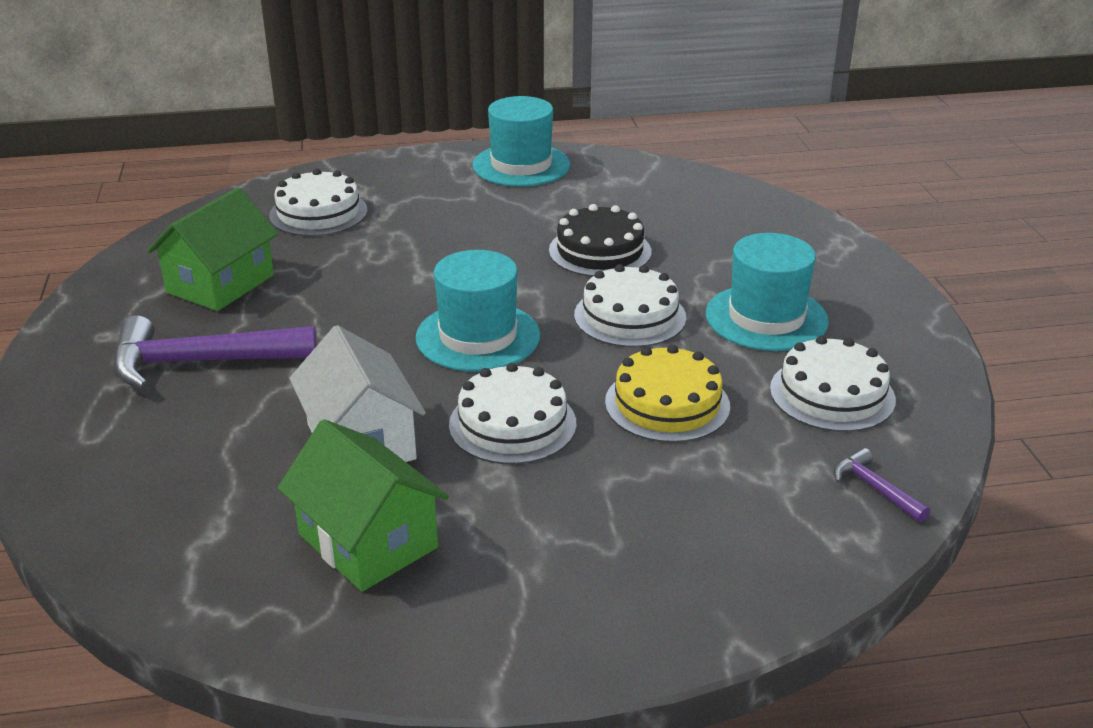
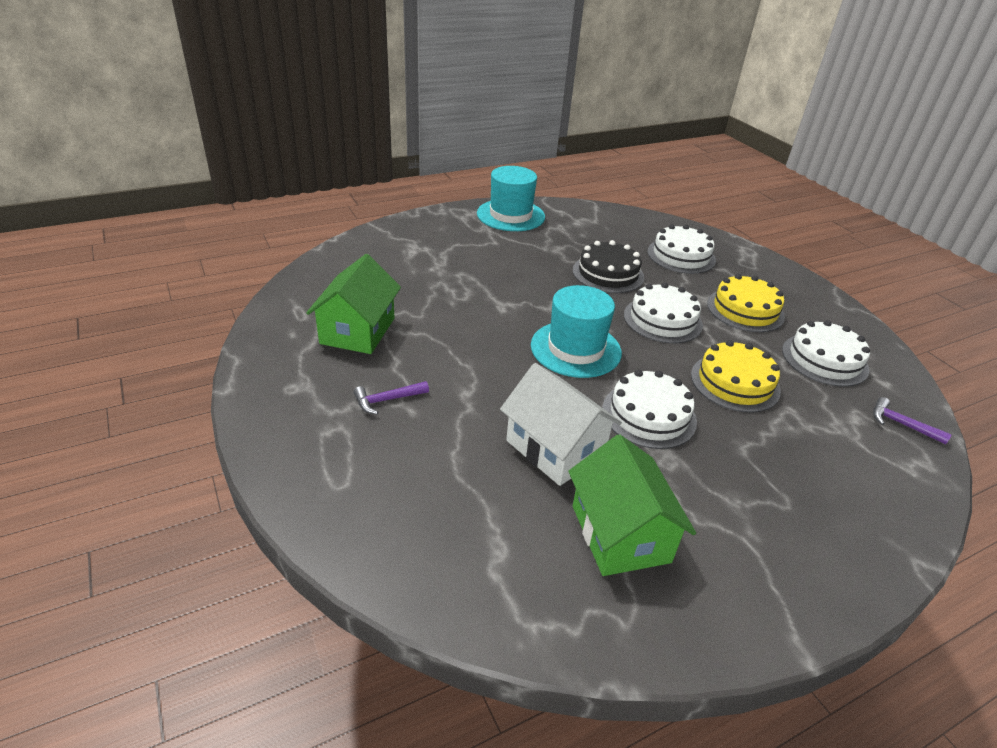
camera: 20 degrees left, 5 degrees up
(201, 362) = (387, 400): purple hammer -> purple hammer, size x0.46
(318, 213) = (393, 264): white cake -> white cake (681, 256)
(368, 541) = (620, 533): green house -> green house turned 45 degrees clockwise
(766, 318) = (745, 310): turquoise hat -> yellow cake

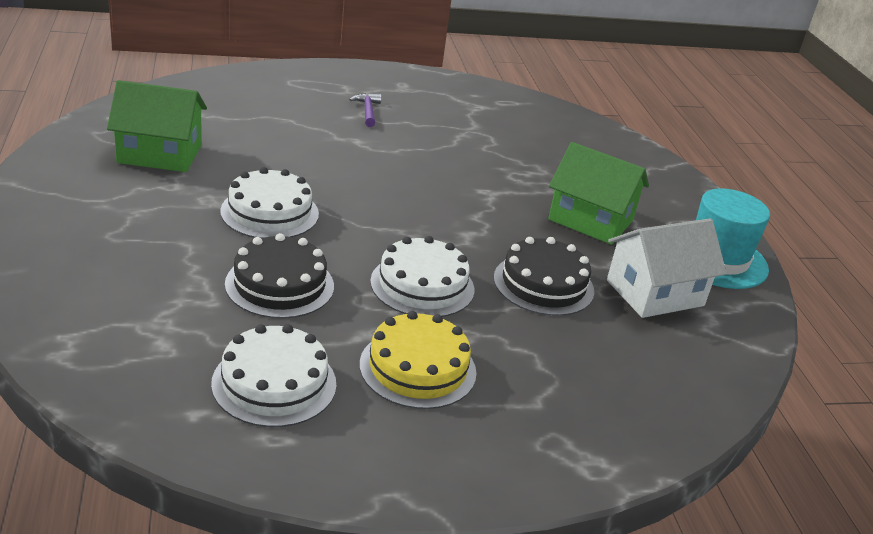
camera: 105 degrees right, 5 degrees down
(357, 331) = (469, 118): green house -> green house (590, 220)
(555, 448) = (264, 157): white house -> white house (655, 293)
(575, 349) = (392, 209): turquoise hat -> none
(681, 256) = (586, 374): white cake -> none
(735, 382) = (279, 285): yellow cake -> black cake
(901, 424) = (123, 376): purple hammer -> none

